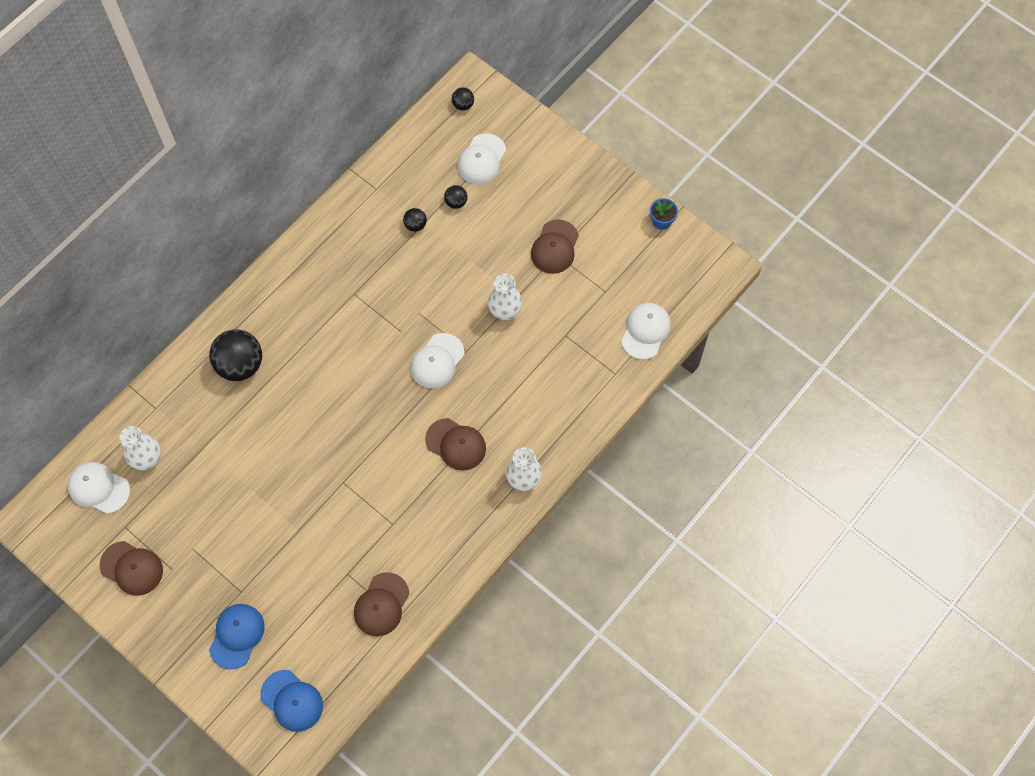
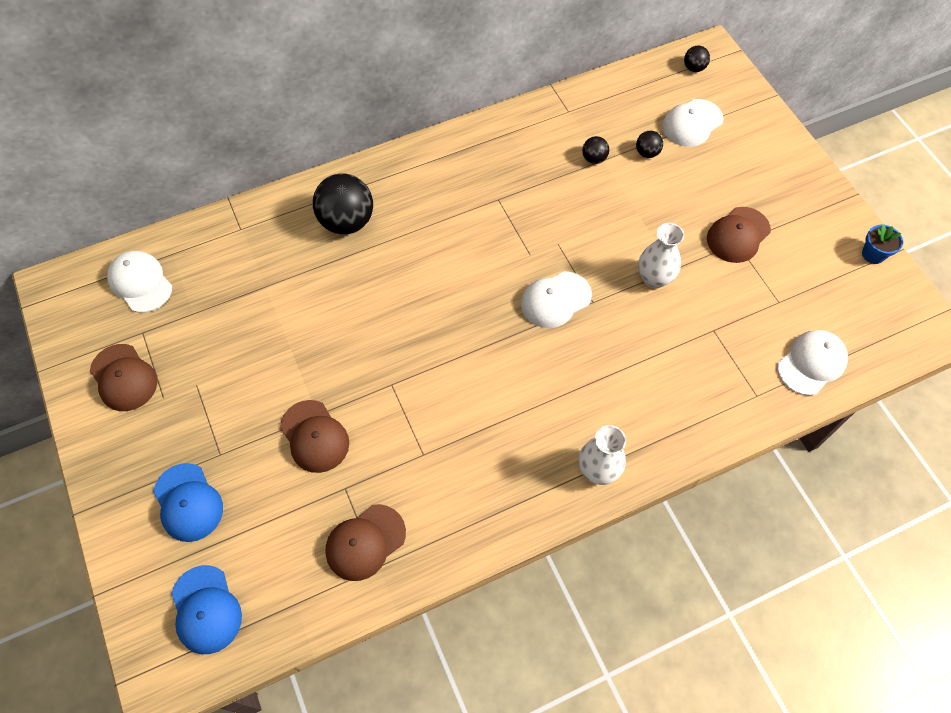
camera: 25 degrees right, 5 degrees down
(147, 459) = (204, 275): white vase -> none
(237, 636) = (188, 502): blue cap -> blue cap turned 105 degrees clockwise
(456, 444) = (536, 397): brown cap -> brown cap (314, 436)

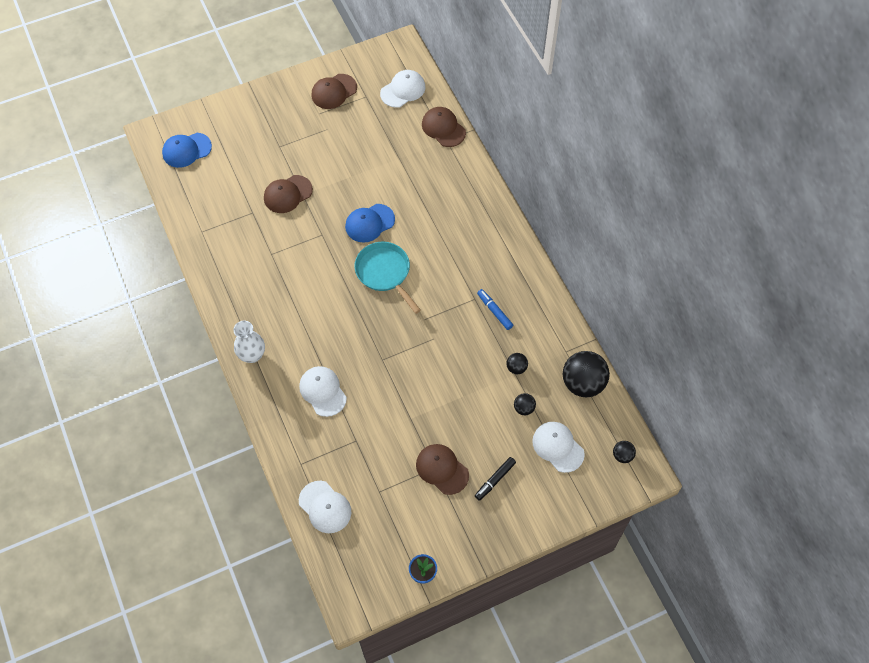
camera: 90 degrees right, 0 degrees up
(188, 502) = (250, 134): blue cap -> blue cap (369, 223)
(347, 221) = (453, 202): black ball -> black ball (583, 383)
(365, 542) = (217, 225): brown cap -> brown cap (443, 128)
(458, 301) = (385, 273): none -> turquoise pan
(516, 178) = (494, 311): none -> blue marker
(555, 300) = (384, 335): white cap -> white cap (322, 391)
(654, 278) = (401, 403): white vase -> none
(742, 182) = (495, 480): none -> black marker

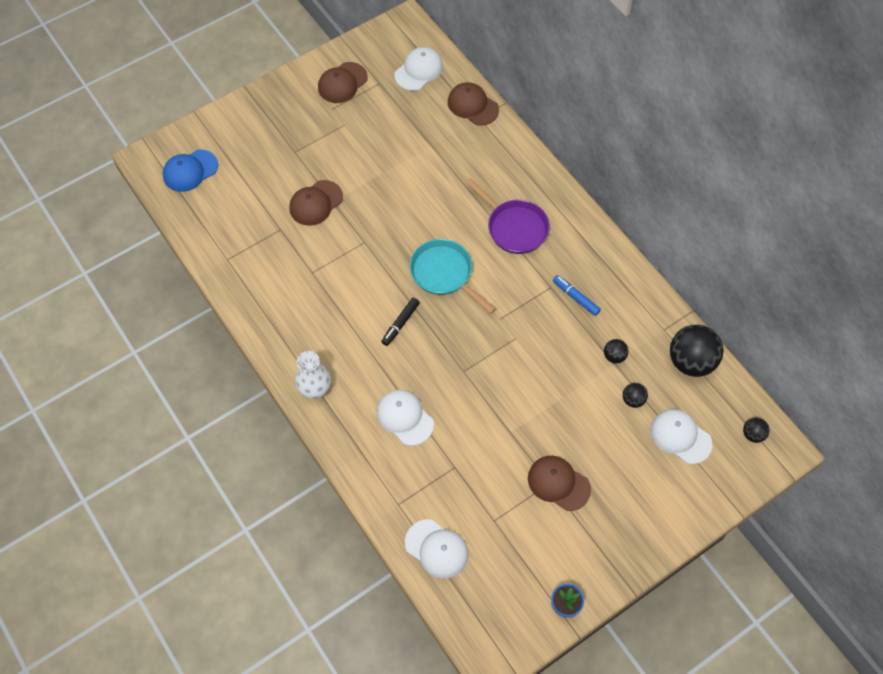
camera: 10 degrees left, 0 degrees up
(369, 223) = (415, 221): blue cap -> none
(455, 241) = (514, 227): none -> purple pan
(495, 480) = (620, 485): black marker -> black marker (400, 324)

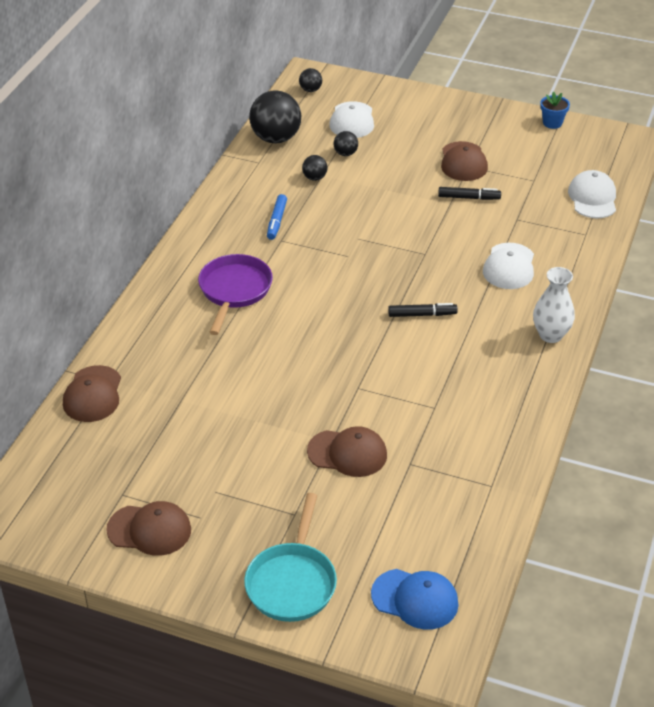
camera: 125 degrees left, 20 degrees down
(419, 70) = (72, 468): white cap -> none
(444, 274) = (336, 312): turquoise pan -> turquoise pan (292, 582)
(507, 451) = (468, 198): none -> black marker

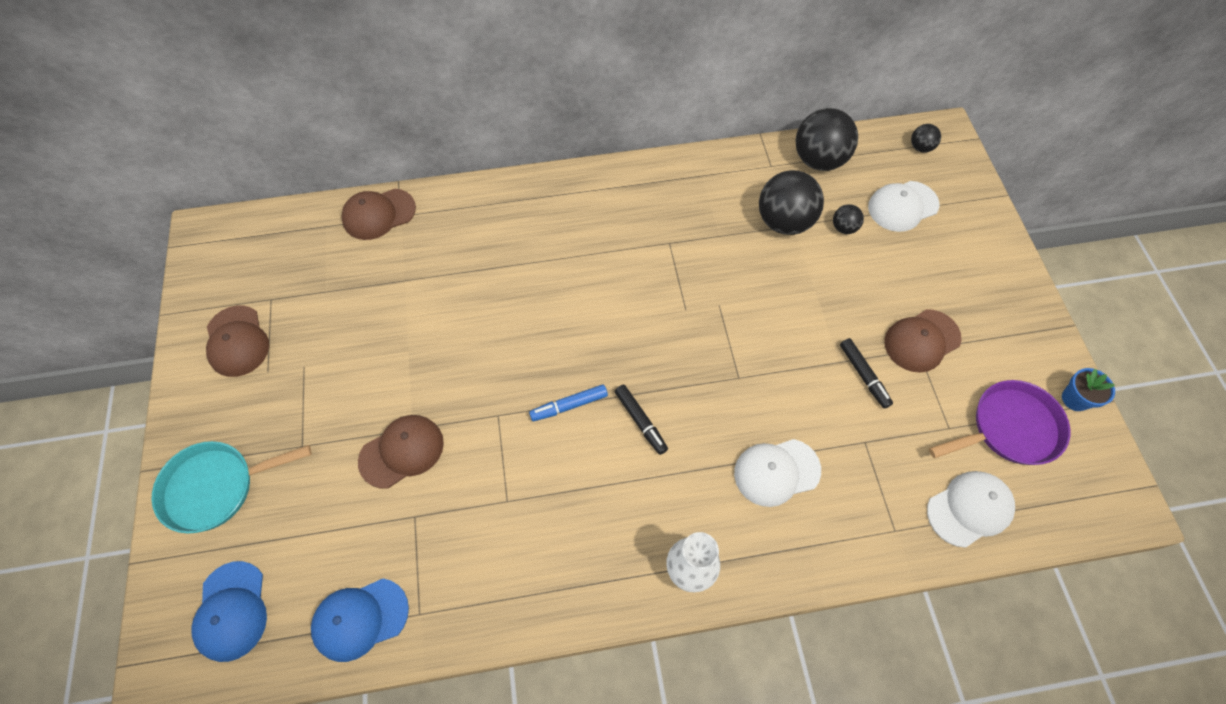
camera: 60 degrees right, 20 degrees up
(234, 291) = (572, 244): purple pan -> purple pan (1009, 428)
(277, 221) = (695, 225): blue marker -> blue marker (569, 405)
(314, 178) = (784, 222): black ball -> black ball, size x2.11
(347, 453) = (402, 451): brown cap -> brown cap turned 105 degrees counterclockwise
(473, 521) = (360, 619): none -> blue cap

